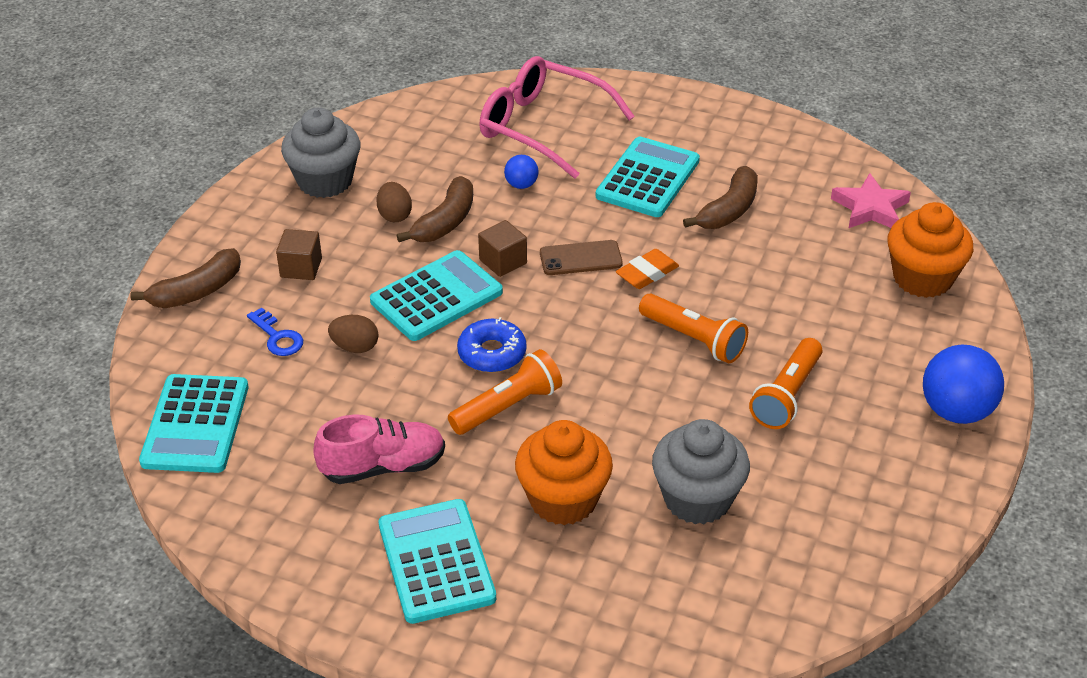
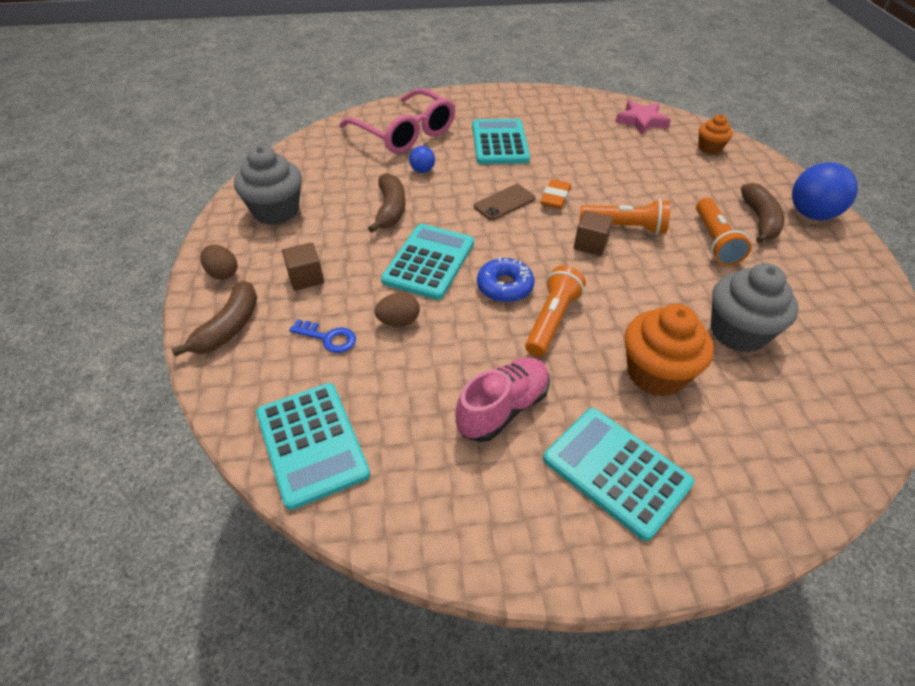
camera: 30 degrees left, 5 degrees up
(394, 215) = (349, 217): brown egg -> brown egg (223, 273)
(503, 261) = (454, 222): brown cube -> brown cube (590, 244)
(543, 127) = (405, 133): pink glasses -> pink glasses turned 135 degrees counterclockwise
(728, 210) = (566, 146): brown banana -> brown banana (760, 220)
(922, 278) = (709, 148): orange cupcake -> orange cupcake, size x0.57

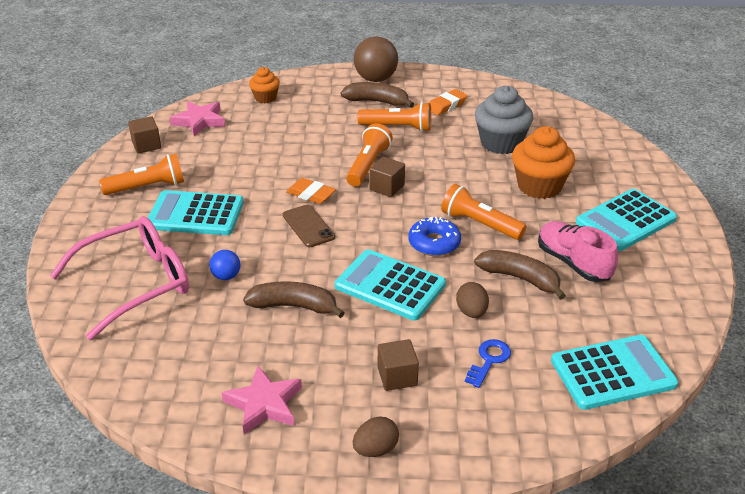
camera: 80 degrees left, 10 degrees down
(229, 327) = (467, 438): brown banana -> brown banana (520, 278)
(276, 211) = (264, 404): grey cupcake -> pink star
(527, 115) = (148, 187): none -> orange flashlight
(587, 103) = (146, 145): none -> brown cube
(795, 277) = (446, 105): none -> orange eraser
(811, 214) = (375, 79): blue ball -> brown ball

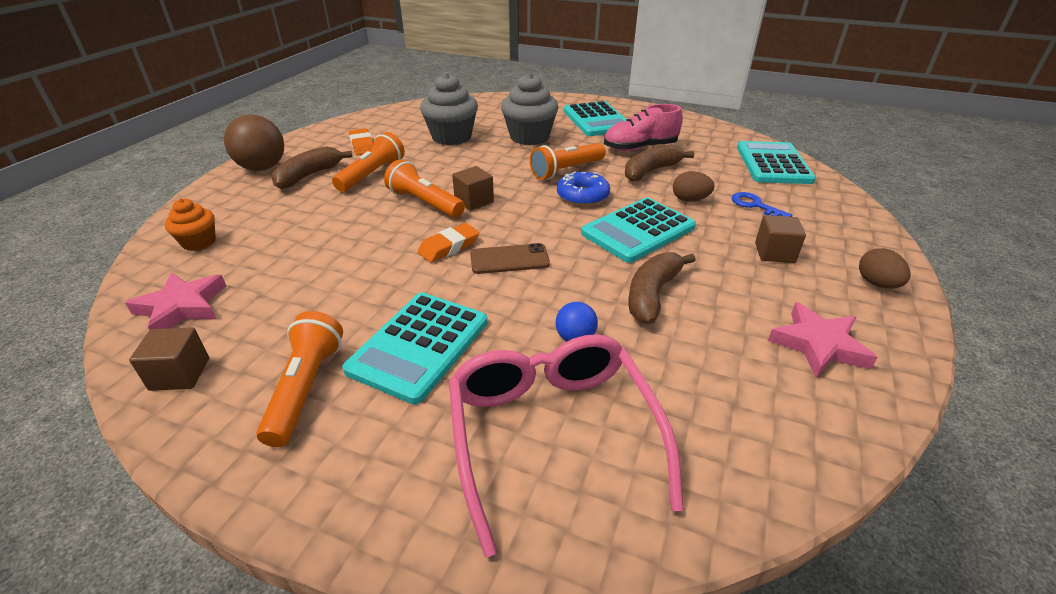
camera: 70 degrees left, 0 degrees up
(539, 186) = (529, 137): orange cupcake -> grey cupcake

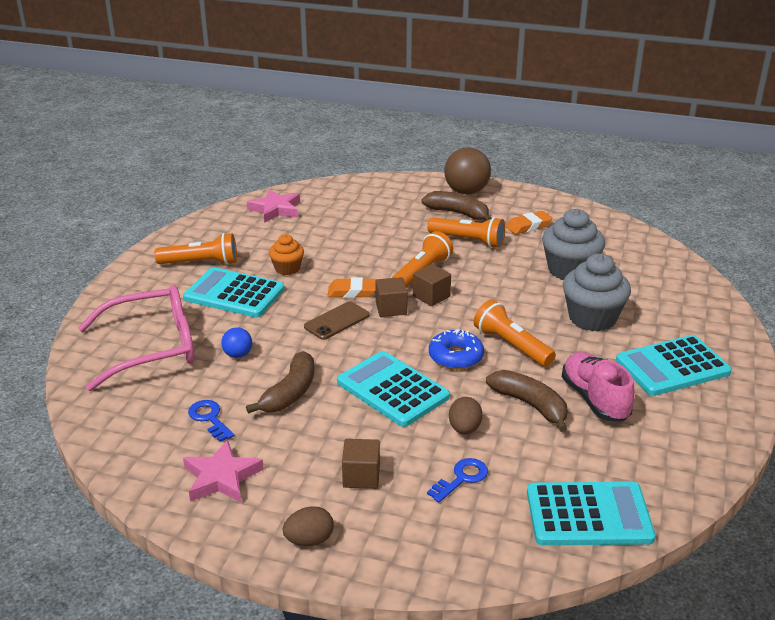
camera: 85 degrees right, 5 degrees down
(180, 374) = (216, 225): brown cube -> brown cube (391, 308)
(199, 242) = (348, 196): orange cupcake -> orange cupcake (287, 268)
(449, 247) = (352, 292): orange eraser -> orange eraser turned 45 degrees counterclockwise
(509, 259) = (337, 321): brown phone -> brown phone turned 60 degrees clockwise
(652, 294) = (290, 393): brown banana -> brown banana turned 90 degrees clockwise
(715, 359) = (210, 418): none -> blue key

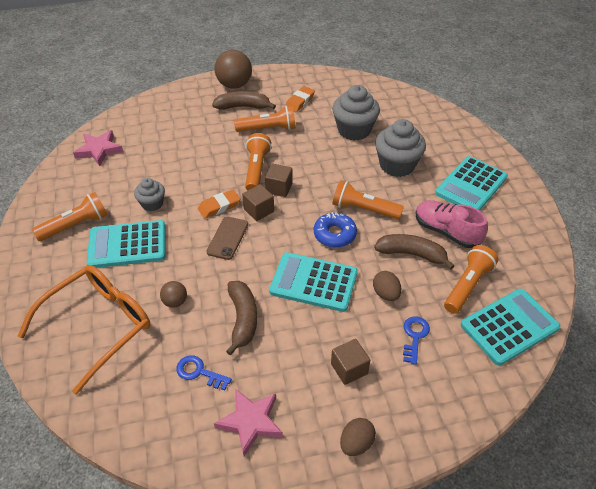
camera: 30 degrees left, 15 degrees up
(152, 347) = (98, 326): pink glasses -> orange glasses
(238, 355) = (175, 302): blue ball -> brown ball
(287, 268) = (152, 204): orange cupcake -> grey cupcake
(572, 458) = (467, 286): none -> orange flashlight

